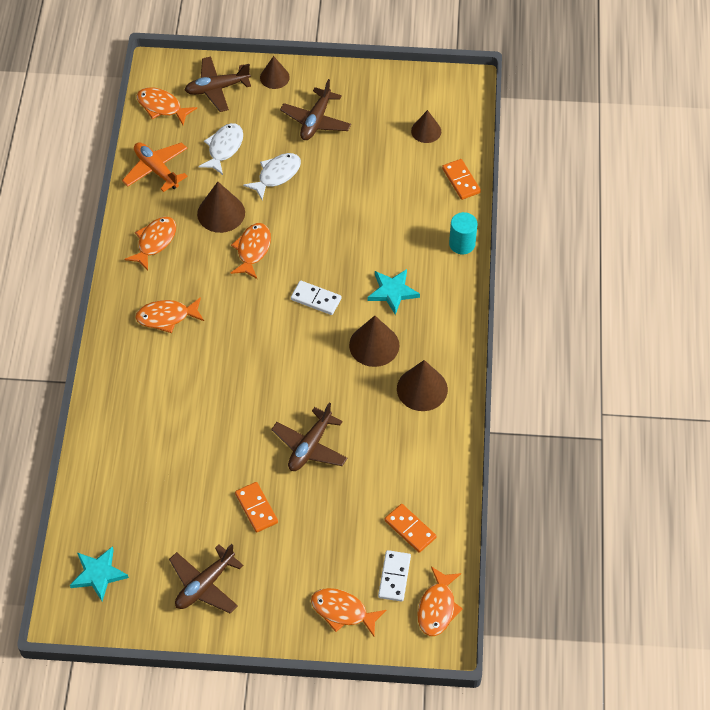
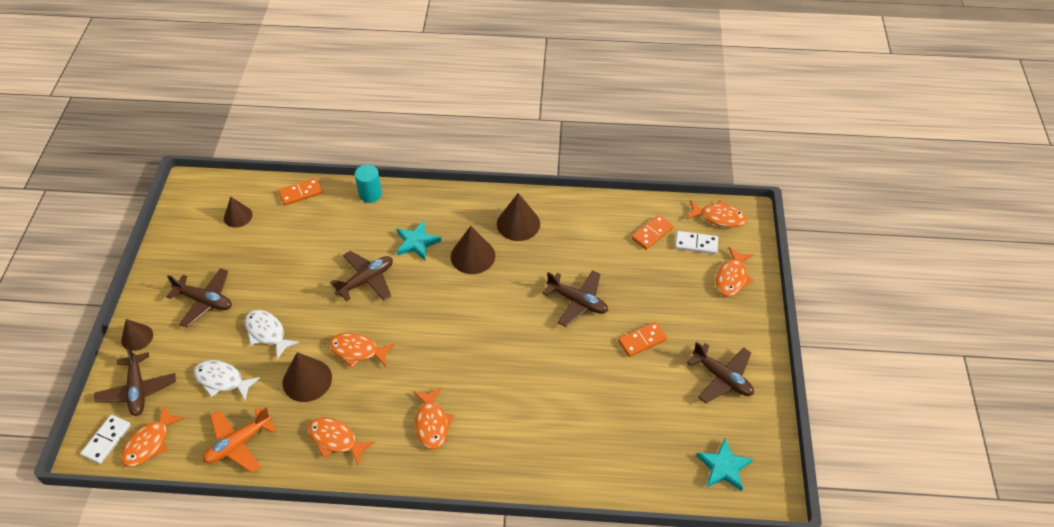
camera: 90 degrees left, 5 degrees down
(316, 299) = (420, 299): white domino -> white domino (106, 440)
(341, 250) = (366, 280): none -> brown plane

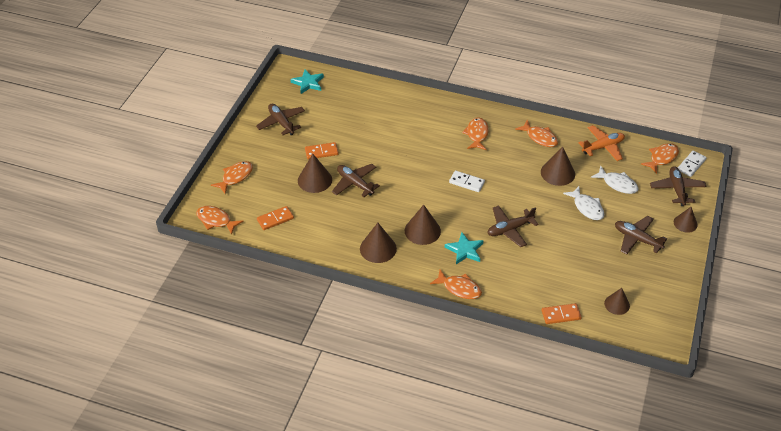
camera: 165 degrees left, 5 degrees down
(357, 351) = (521, 183): orange fish -> orange fish (459, 288)
(370, 194) = (498, 300): turquoise cylinder -> none
(631, 295) = (314, 180): none -> brown cone
(696, 244) = (246, 205): white domino -> white domino (466, 182)

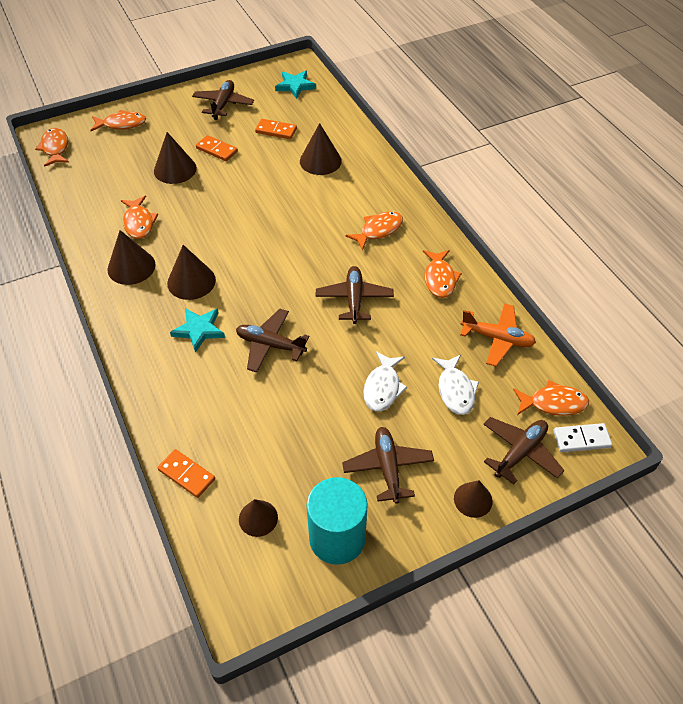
camera: 45 degrees right, 5 degrees up
(275, 219) = (96, 179): orange domino -> orange domino (276, 131)
(355, 183) = (201, 196): brown plane -> brown plane (354, 299)
(459, 288) = (139, 361): orange fish -> orange fish (139, 222)
(466, 182) = (299, 268): white domino -> none
(557, 173) = (405, 328): brown cone -> brown cone (320, 161)
(658, 283) = (337, 538): none -> turquoise cylinder

